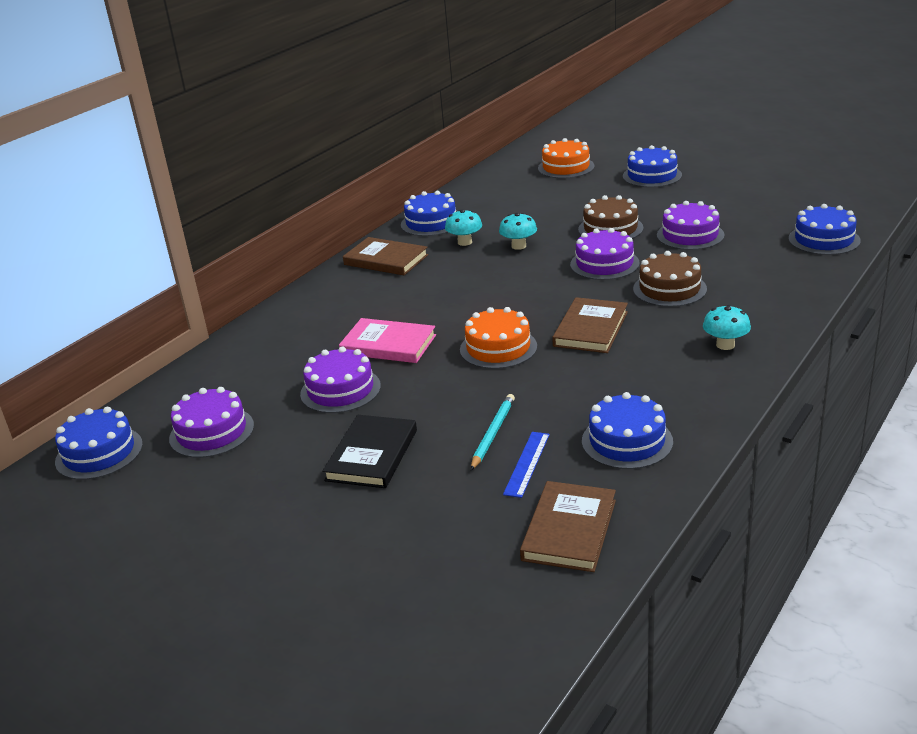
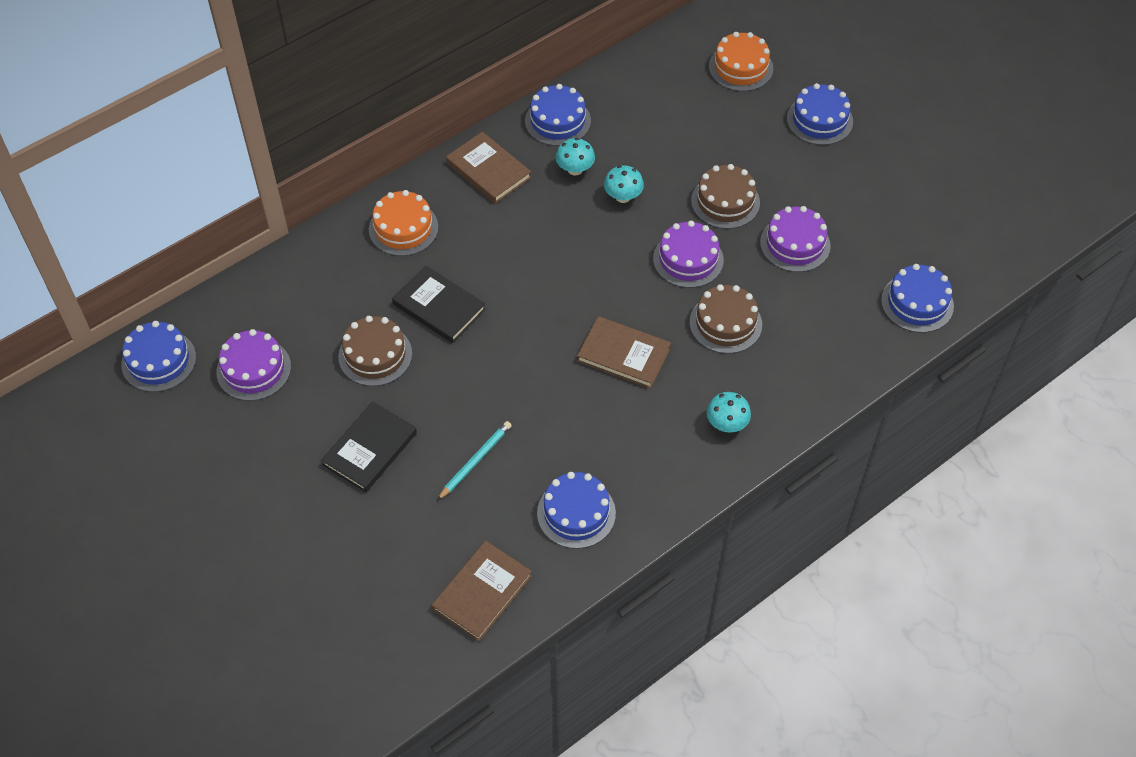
camera: 15 degrees right, 25 degrees up
(340, 390) = (375, 355): purple cake -> brown cake
(388, 344) = (439, 307): pink book -> black book
(498, 348) = (531, 350): orange cake -> orange cake (403, 228)
(527, 463) = (485, 507): blue ruler -> none
(591, 329) = (623, 355): brown book -> brown book turned 75 degrees clockwise

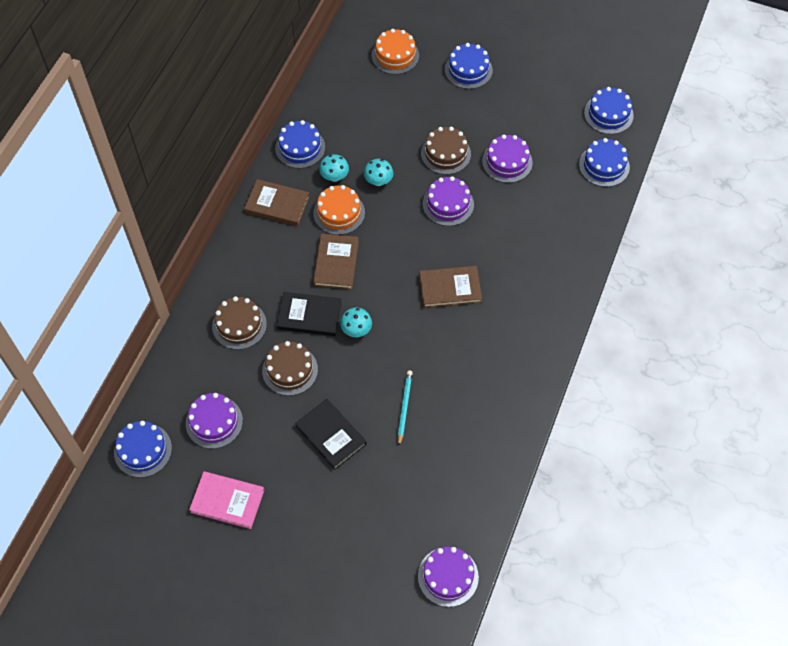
camera: 30 degrees left, 5 degrees up
(207, 461) = (227, 501): none -> pink book
(370, 449) = (331, 435): black book -> black book turned 45 degrees counterclockwise
(390, 678) = (448, 576): none -> purple cake
(403, 228) = (247, 273): orange cake -> orange cake (339, 213)
(482, 592) = (467, 490): brown book -> brown book (336, 263)
(576, 513) = (490, 407): blue cake -> blue cake (608, 114)
(725, 323) = (499, 236): brown cake -> brown cake (239, 325)
(726, 424) = (542, 302): turquoise mushroom -> turquoise mushroom (356, 330)

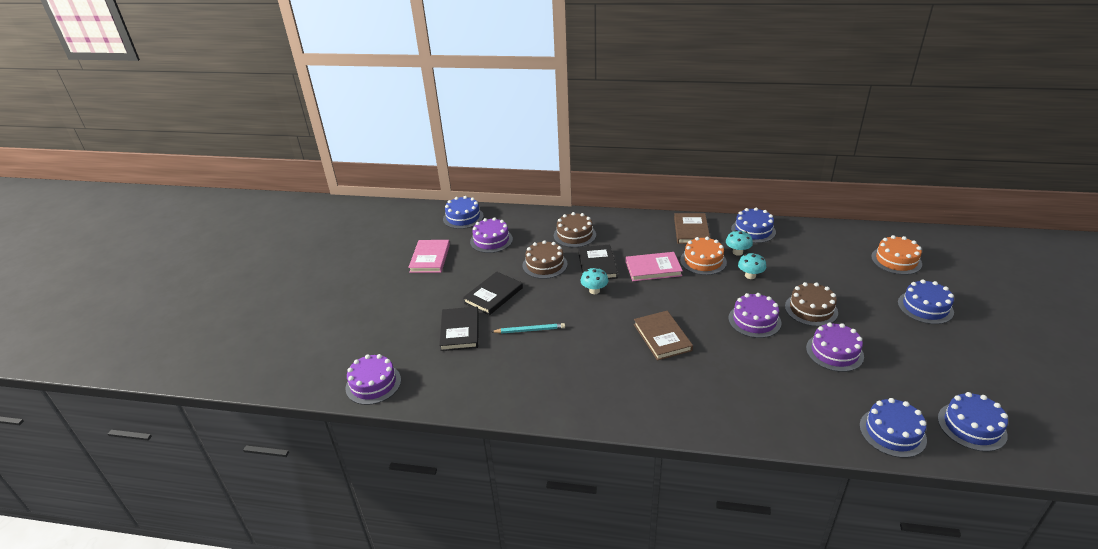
camera: 80 degrees right, 25 degrees down
(336, 263) = (653, 269): brown book -> pink book
(384, 479) = (460, 331): none -> black book

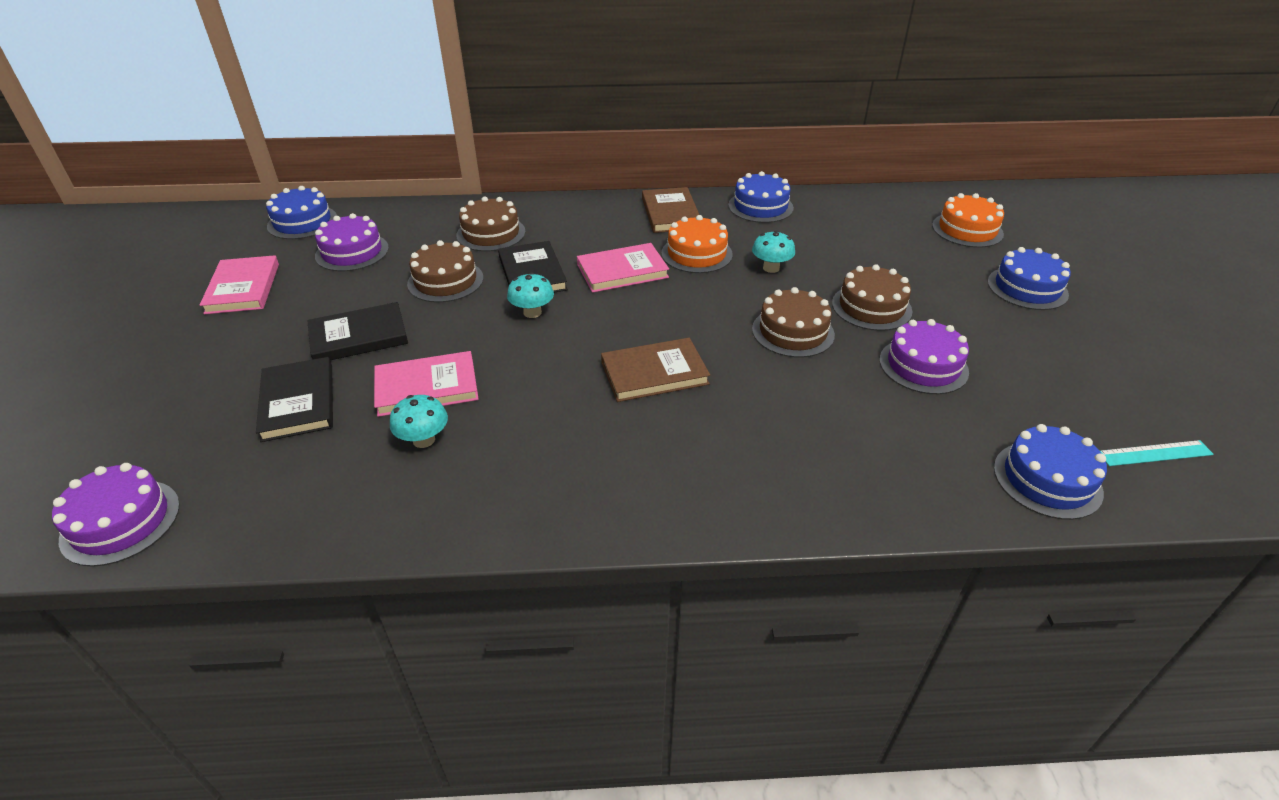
camera: 15 degrees left, 5 degrees up
(493, 295) = (359, 336): black book -> black book turned 45 degrees clockwise
(529, 330) = (427, 387): turquoise pencil -> pink book
(662, 337) = (654, 373): brown book -> brown book turned 75 degrees counterclockwise
(737, 252) = (745, 237): turquoise mushroom -> turquoise mushroom (424, 440)
(754, 320) = (793, 332): purple cake -> brown cake
(971, 426) = (1155, 453): blue cake -> turquoise ruler

